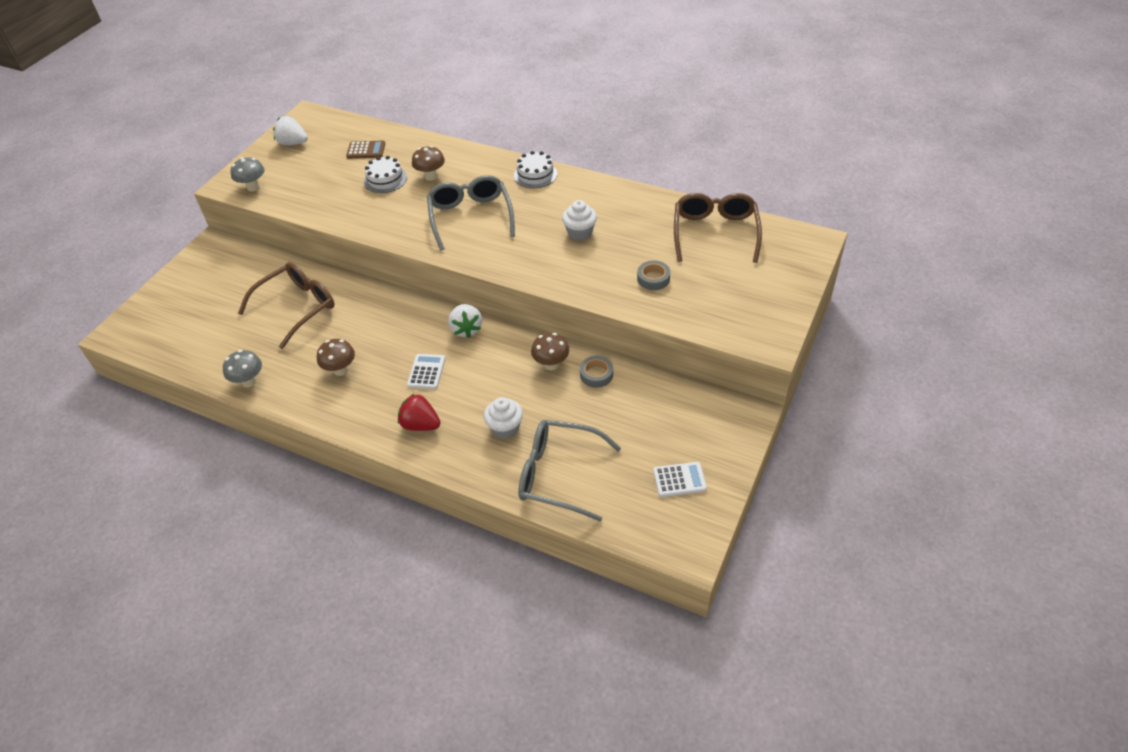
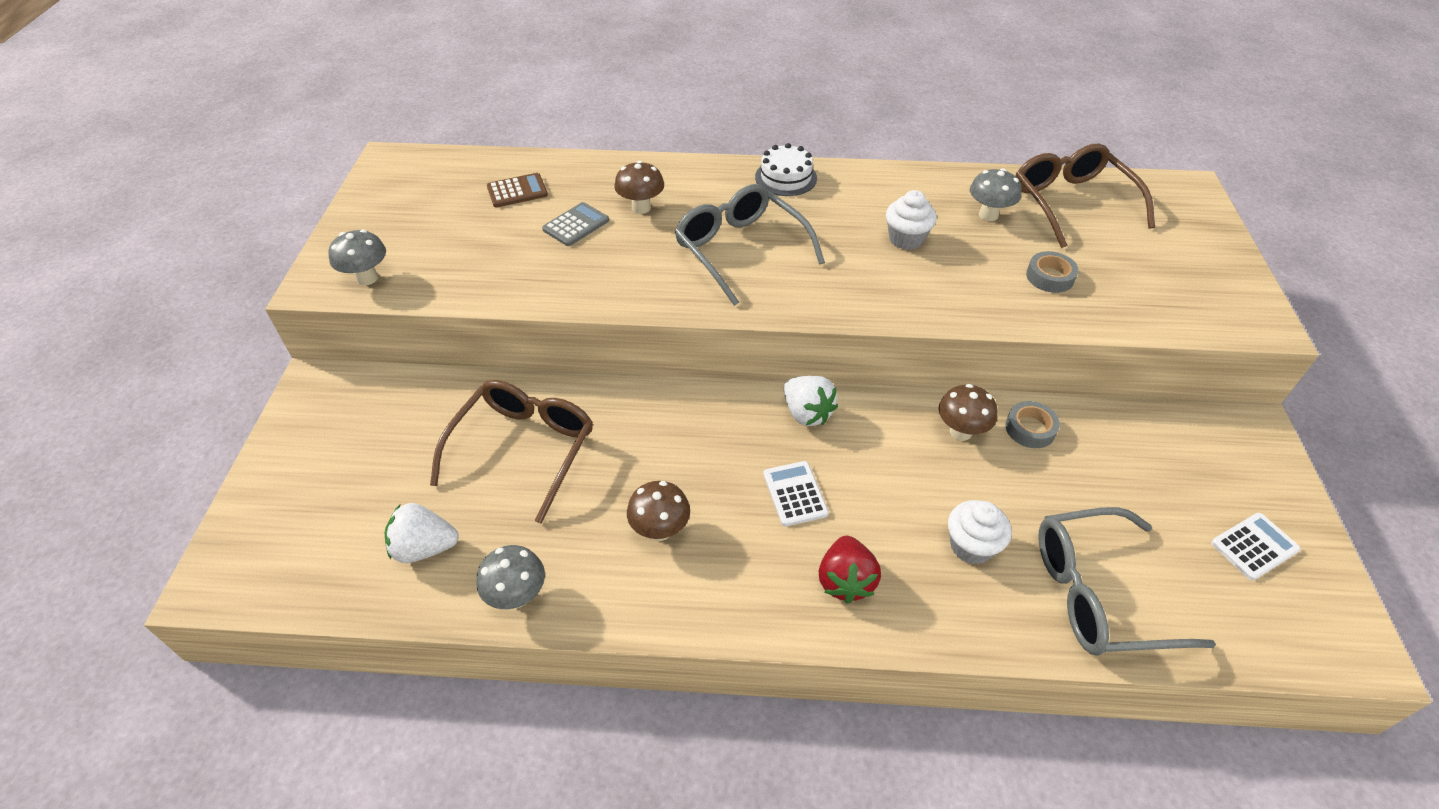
camera: 25 degrees left, 0 degrees up
(293, 143) = (393, 202): white strawberry -> white strawberry (424, 548)
(385, 179) = (576, 225): white cake -> grey calculator
(420, 425) = (845, 581): red strawberry -> red strawberry turned 90 degrees counterclockwise
(649, 228) = (988, 215): none -> grey mushroom

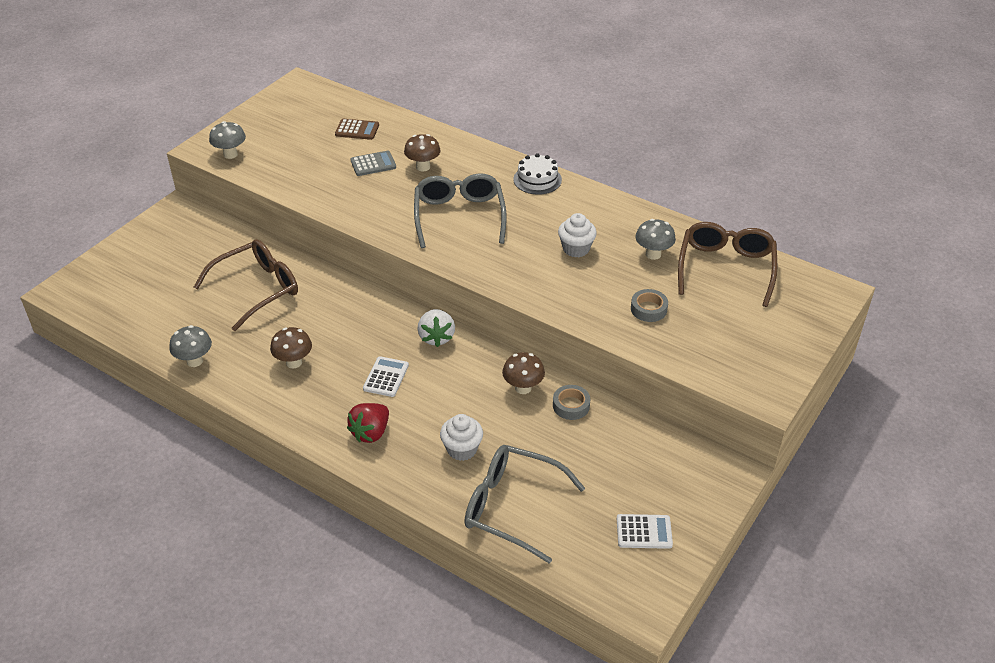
camera: 30 degrees right, 5 degrees down
(424, 548) = (168, 318): white strawberry -> none

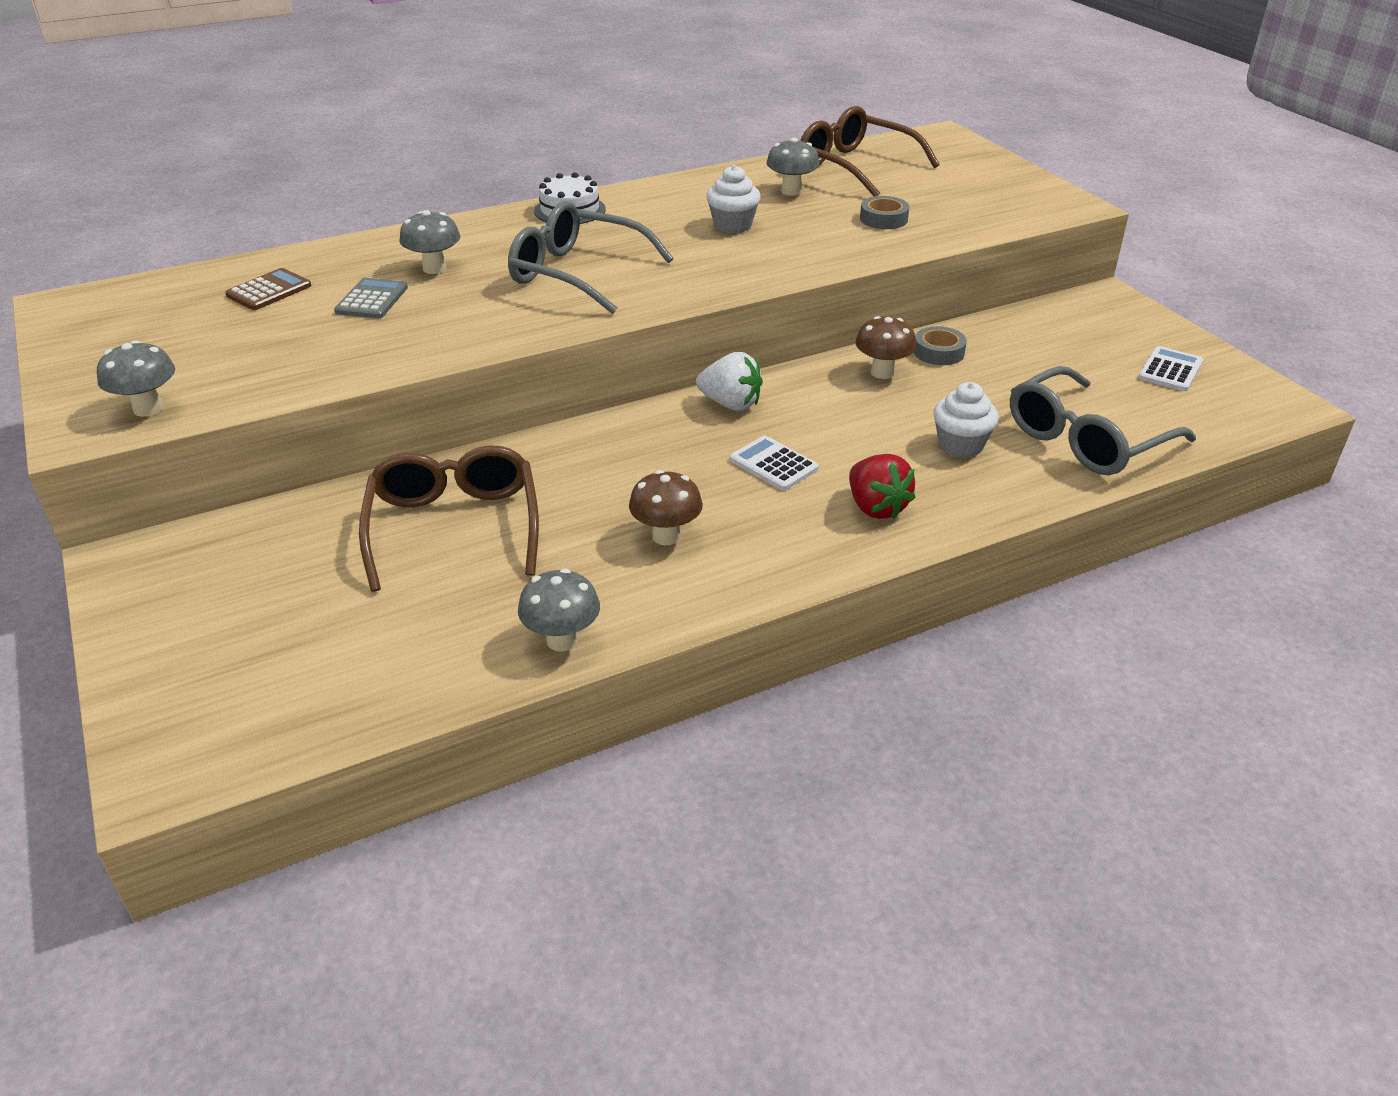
camera: 60 degrees left, 5 degrees down
(423, 167) = (434, 268): brown mushroom -> grey mushroom

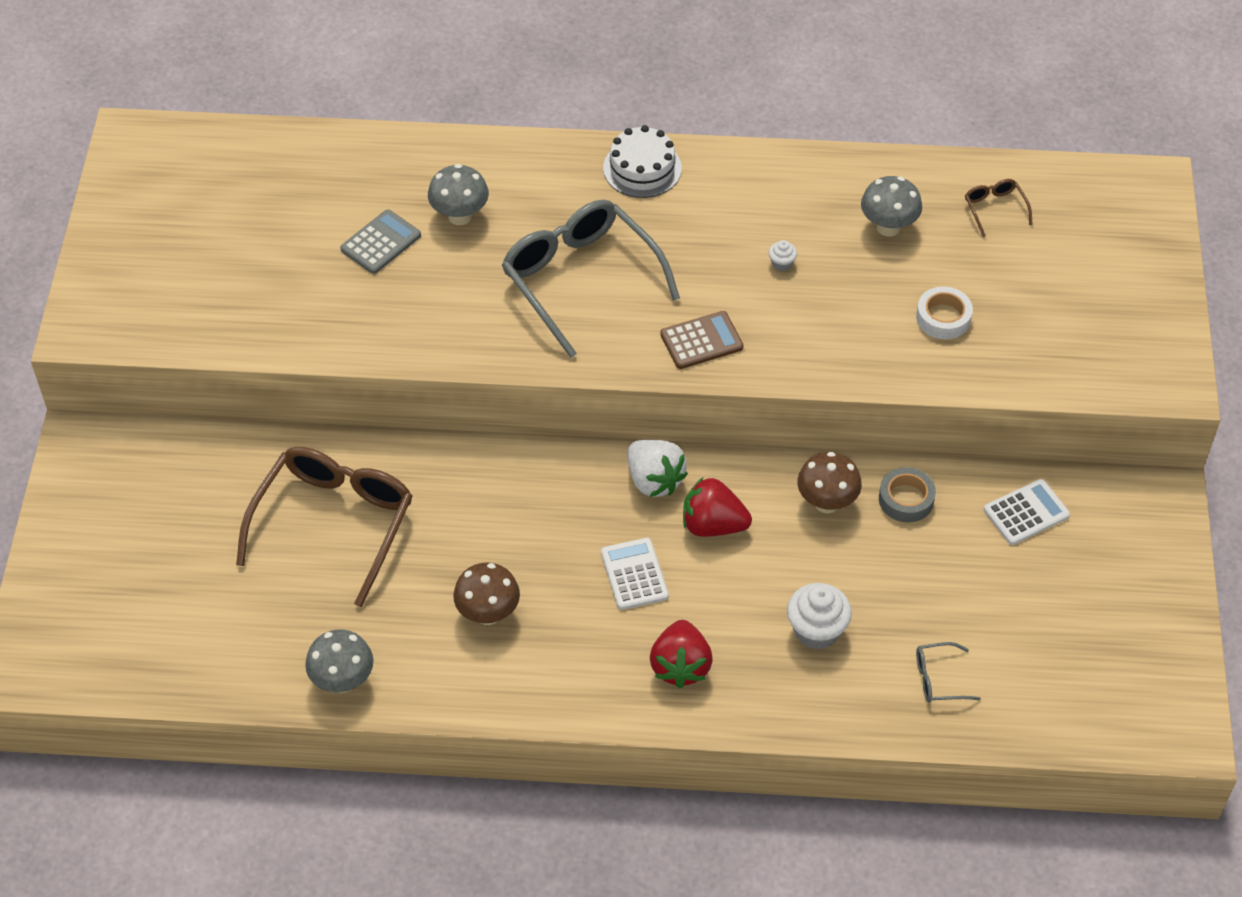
camera: 30 degrees right, 15 degrees up
(148, 409) = (141, 319): grey mushroom -> none
(269, 291) = (303, 190): brown calculator -> brown calculator (701, 341)
(732, 225) = (781, 263): white cupcake -> white cupcake, size x0.48
(807, 413) = (713, 525): none -> red strawberry
(855, 166) = (994, 209): brown glasses -> brown glasses, size x0.42
(883, 219) = (943, 318): grey tape -> white tape
(1086, 439) = (938, 679): grey glasses -> grey glasses, size x0.42
(1170, 370) = (1115, 631): white calculator -> white calculator (1026, 513)

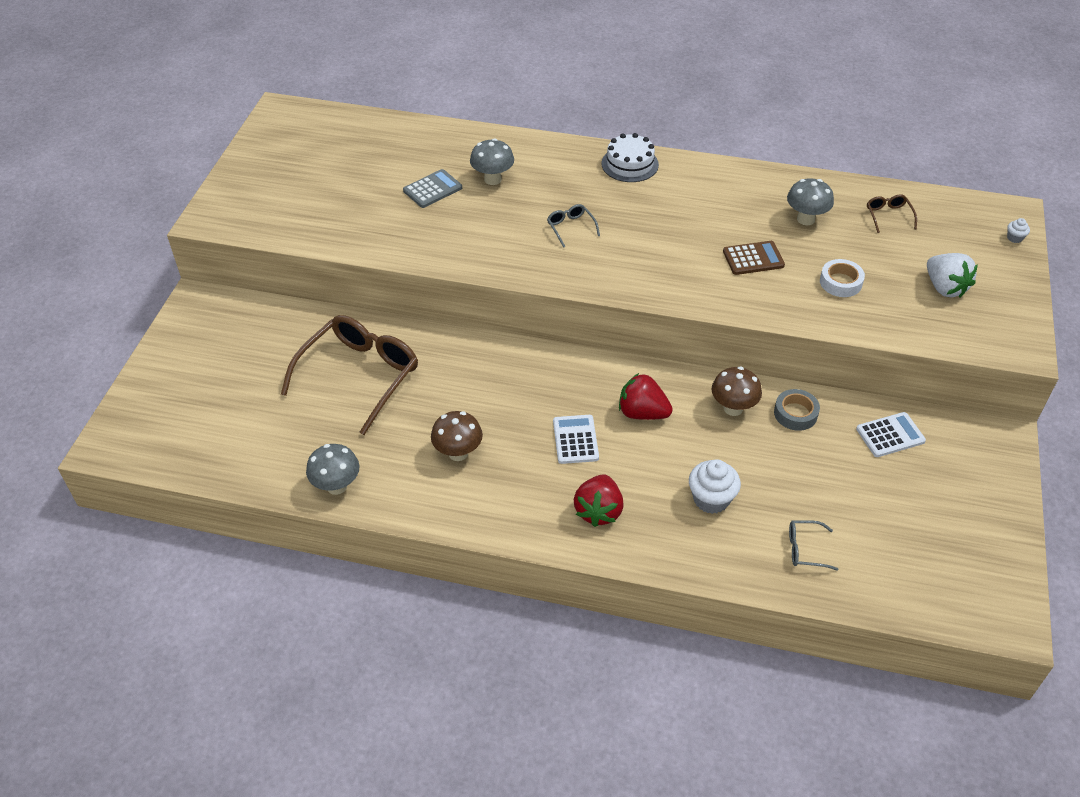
camera: 10 degrees right, 5 degrees down
(581, 280) = (571, 228): grey glasses -> grey glasses, size x0.42
(654, 480) = (603, 376): white strawberry -> white strawberry (945, 288)
(701, 341) = (652, 277): brown calculator -> brown calculator (753, 258)
(781, 263) = (722, 233): white cupcake -> white cupcake (1014, 238)

